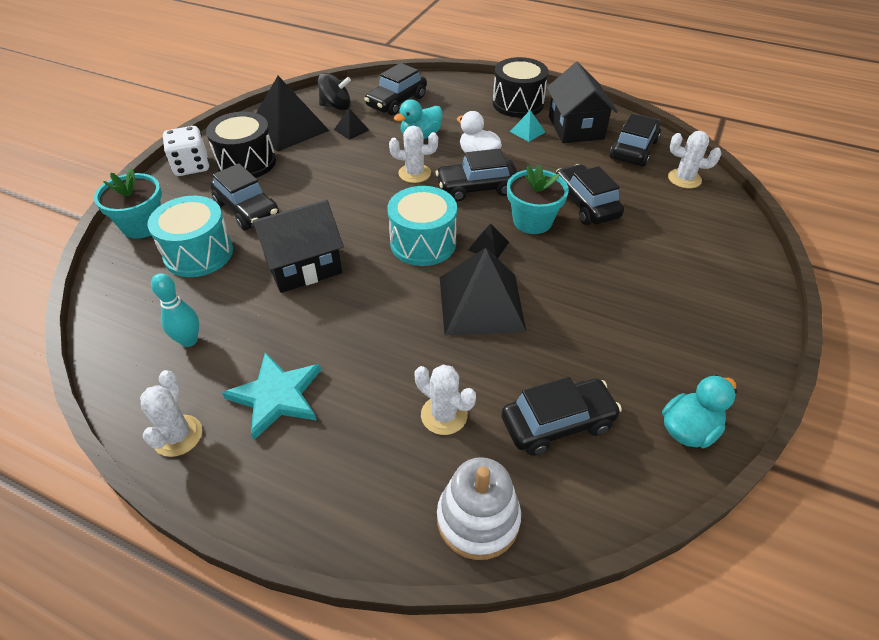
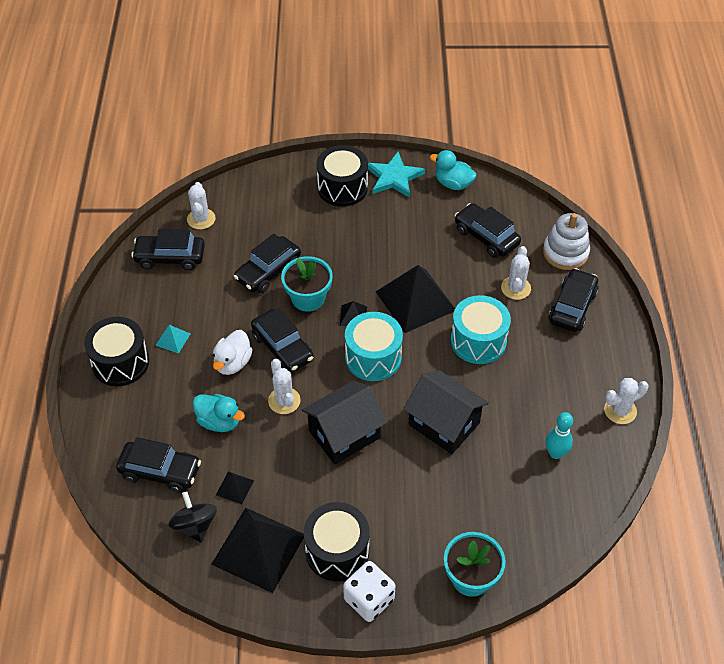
camera: 115 degrees left, 5 degrees up
(198, 253) = (475, 506): turquoise drum -> turquoise drum (478, 341)
(247, 210) = (404, 505): black car -> black car (572, 307)
(276, 396) = (560, 376): turquoise star -> turquoise star (394, 177)
(576, 127) = (149, 305): black house -> black house (344, 434)
(709, 301) = (342, 188): none -> black drum

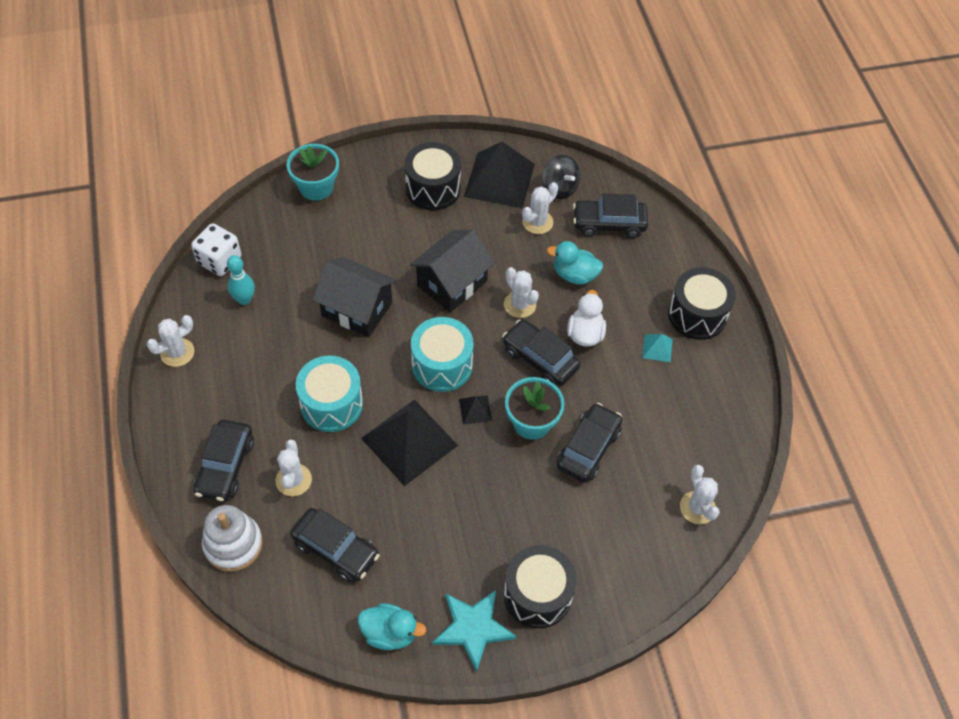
camera: 165 degrees right, 5 degrees up
(170, 257) = (708, 446): black car -> none
(235, 487) = (537, 222): black pyramid -> white cactus
(369, 599) = (398, 160): white dice -> white dice (219, 260)

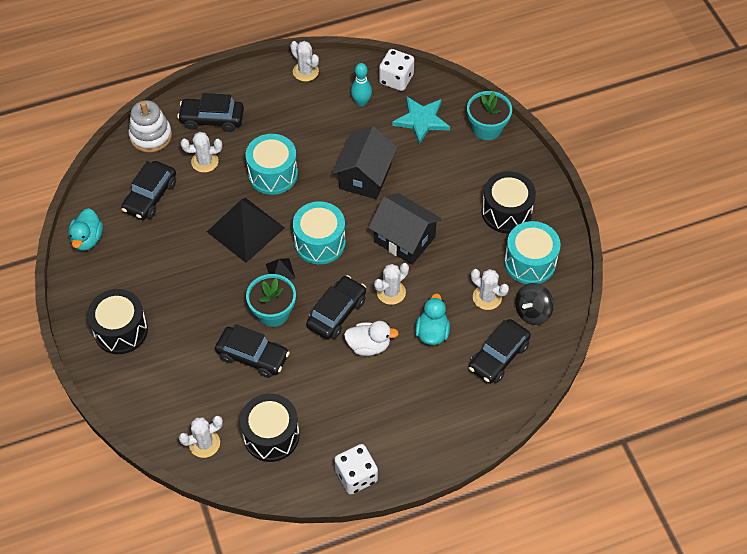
camera: 85 degrees right, 0 degrees up
(473, 628) = (92, 290): turquoise star -> turquoise star (421, 120)
(499, 180) = (530, 262): black pyramid -> turquoise drum
(609, 224) = (498, 356): black car -> black car turned 135 degrees counterclockwise
(657, 348) = (362, 405): turquoise pyramid -> none
(697, 315) = (406, 438): black drum -> black drum (271, 435)
(739, 364) = (356, 476): none -> white dice

